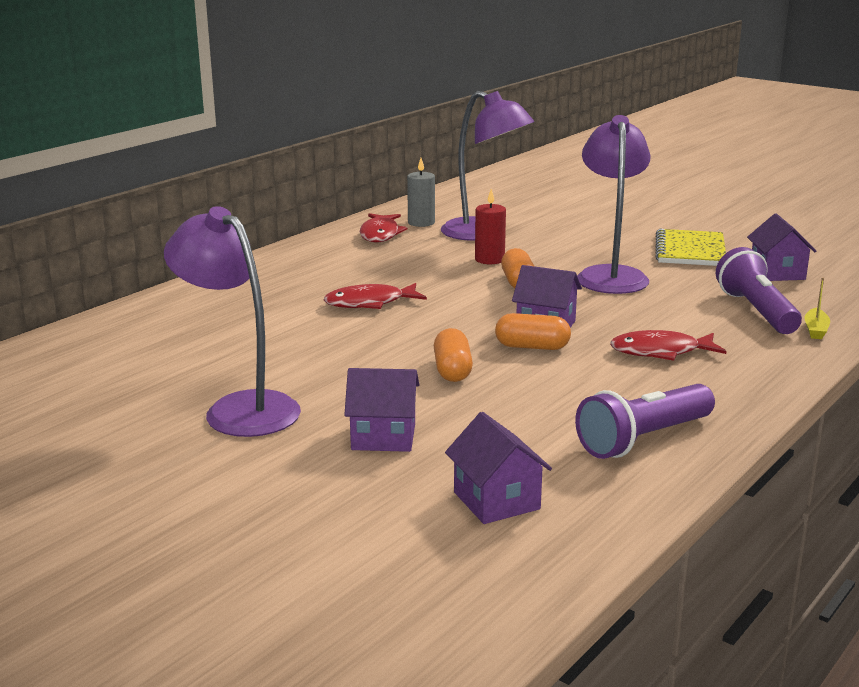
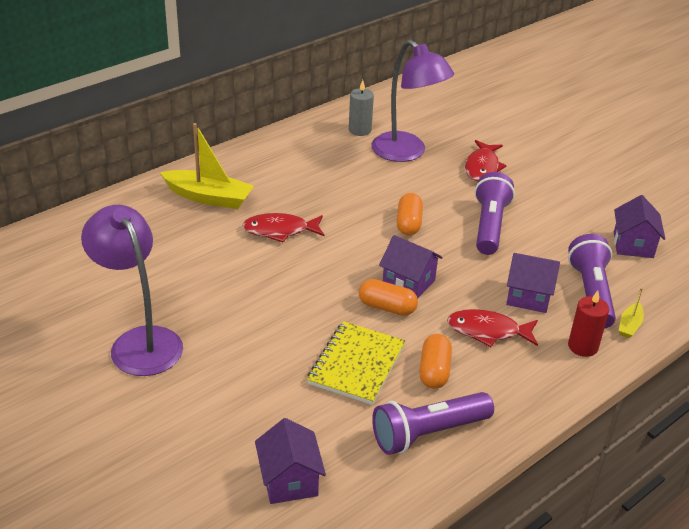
camera: 10 degrees right, 15 degrees up
(269, 287) = (209, 197): none -> yellow boat
(380, 234) = (320, 141): red fish -> red fish (482, 167)
(383, 437) = (233, 393): purple house -> purple house (528, 297)
(452, 370) = (313, 325): orange capsule -> orange capsule (434, 371)
(489, 259) = (397, 189): red candle -> red candle (583, 346)
(611, 275) = (489, 225): purple lamp -> purple flashlight
(690, 251) = (571, 203): yellow notebook -> yellow notebook (357, 365)

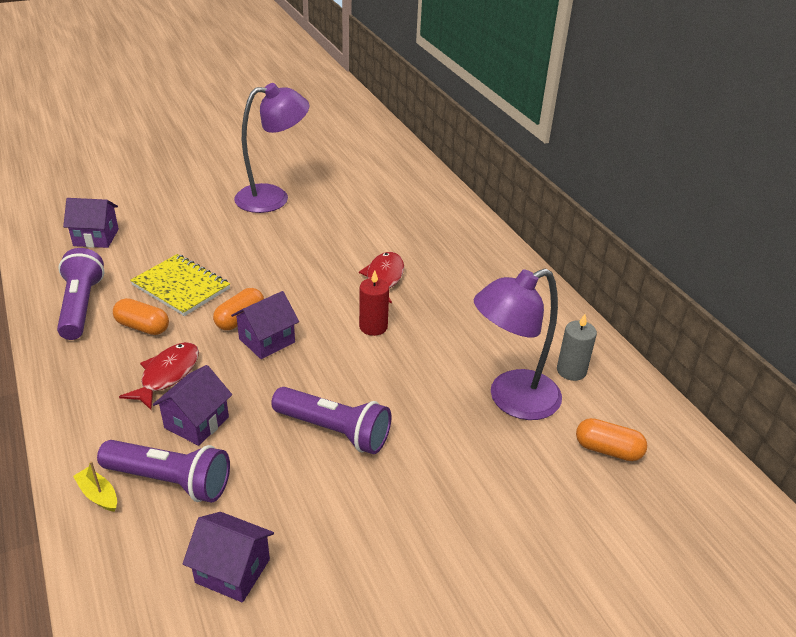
camera: 105 degrees right, 0 degrees up
(209, 197) = (451, 247): yellow boat -> none
(408, 223) = (363, 365): orange capsule -> orange capsule (608, 450)
(482, 167) = (464, 465): red fish -> none
(583, 346) = (98, 439): red candle -> red candle (373, 327)

